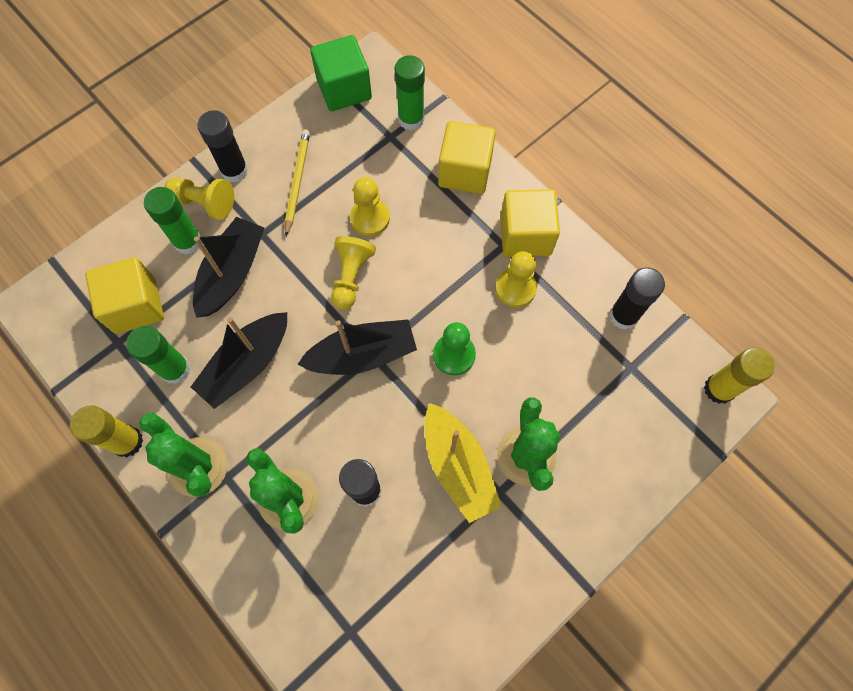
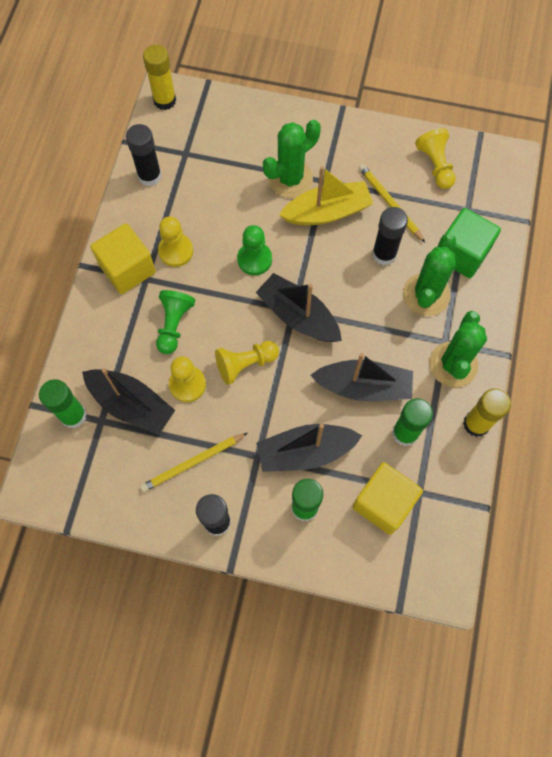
camera: 125 degrees left, 0 degrees up
(204, 203) = (263, 523): yellow pawn -> yellow pawn (435, 165)
(344, 89) = (76, 491): green cube -> green cube (462, 253)
(386, 165) = (131, 405): none -> black boat
(421, 544) = (390, 203): none -> yellow pencil
(437, 241) = (174, 325): none -> green pawn
(458, 466) = (327, 212): yellow boat -> yellow boat turned 45 degrees clockwise
(465, 171) = (98, 343): yellow cube -> none

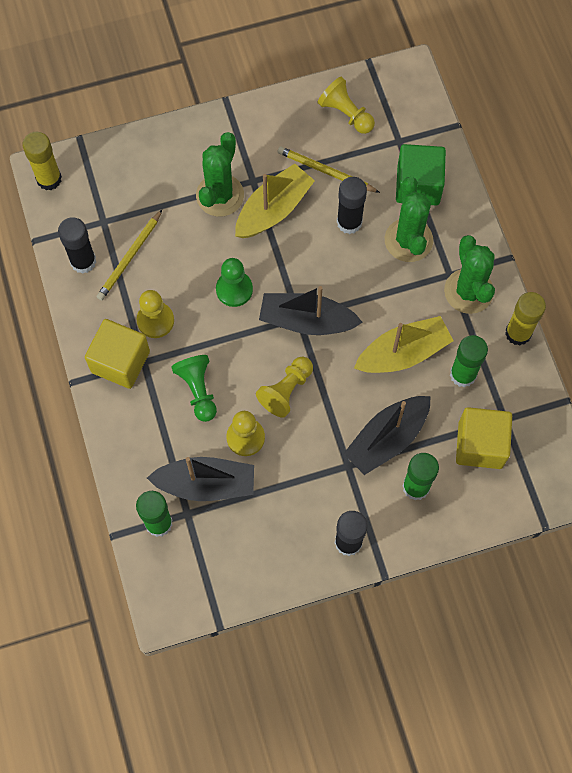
camera: 30 degrees left, 0 degrees up
(193, 463) = (294, 504): yellow pencil -> yellow pencil (130, 257)
(363, 386) = (403, 353): black boat -> yellow boat

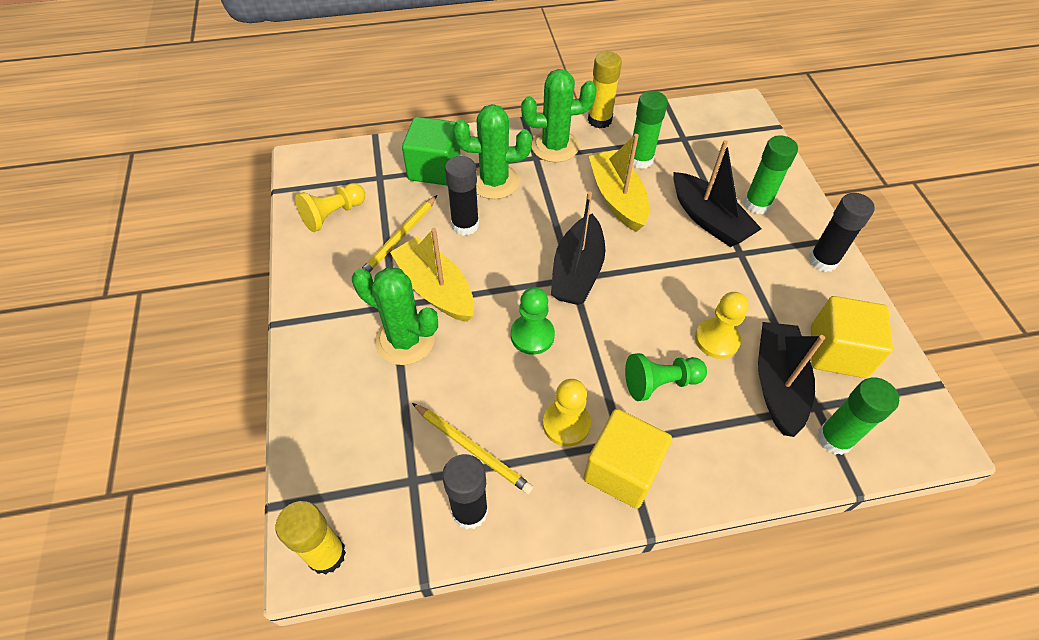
camera: 85 degrees left, 15 degrees down
(286, 390) = (659, 297): yellow pawn -> none
(480, 445) = (710, 156): yellow cube -> yellow cube (837, 351)

